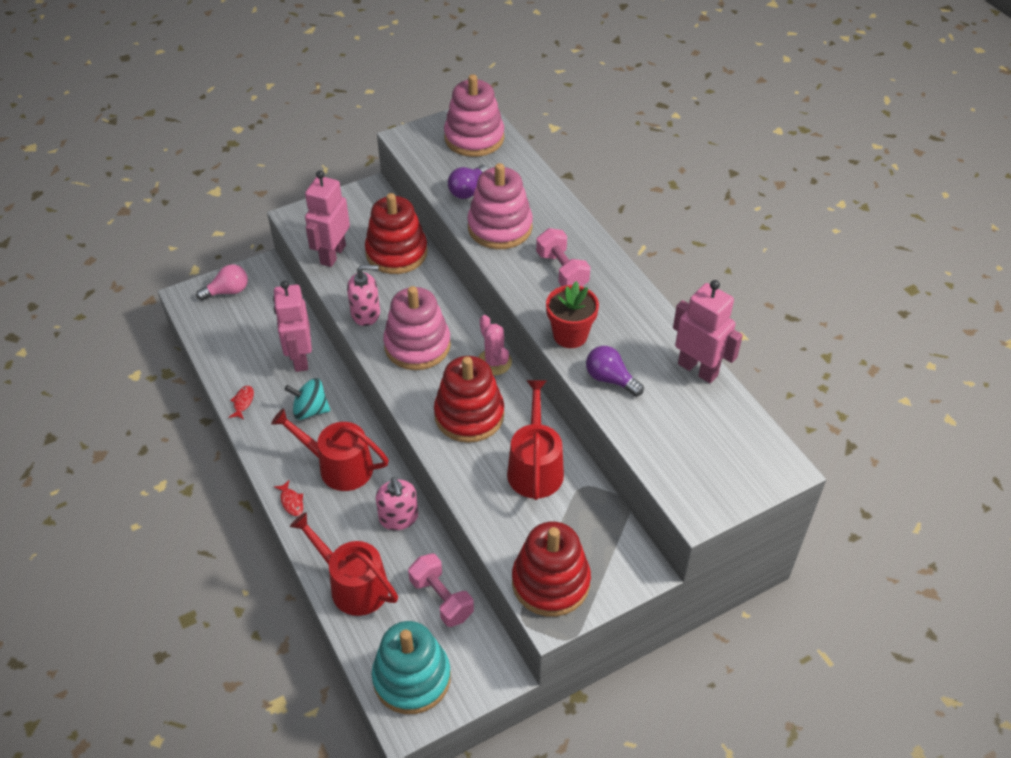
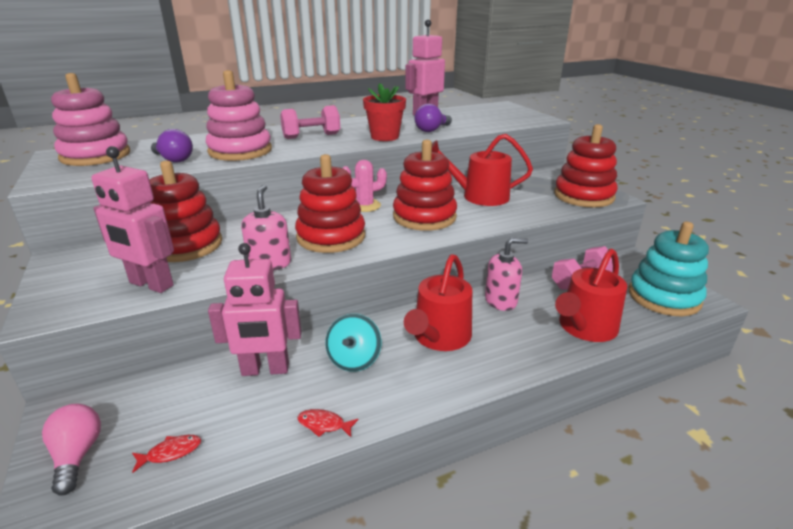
camera: 85 degrees left, 20 degrees down
(291, 502) = (490, 372): red fish -> red fish (171, 452)
(417, 345) = (331, 237): pink stacking toy -> red stacking toy

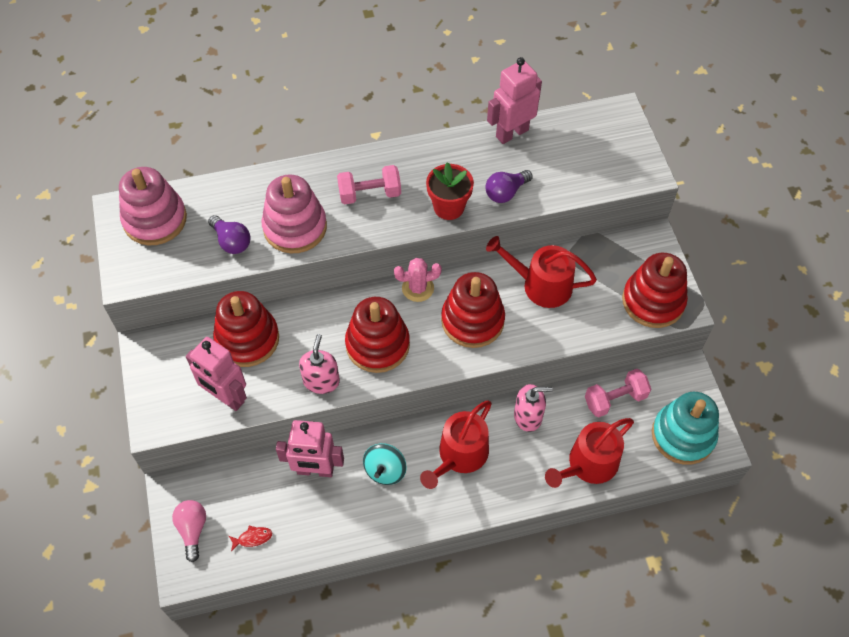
camera: 10 degrees right, 30 degrees up
(324, 424) = (355, 532): red fish -> none

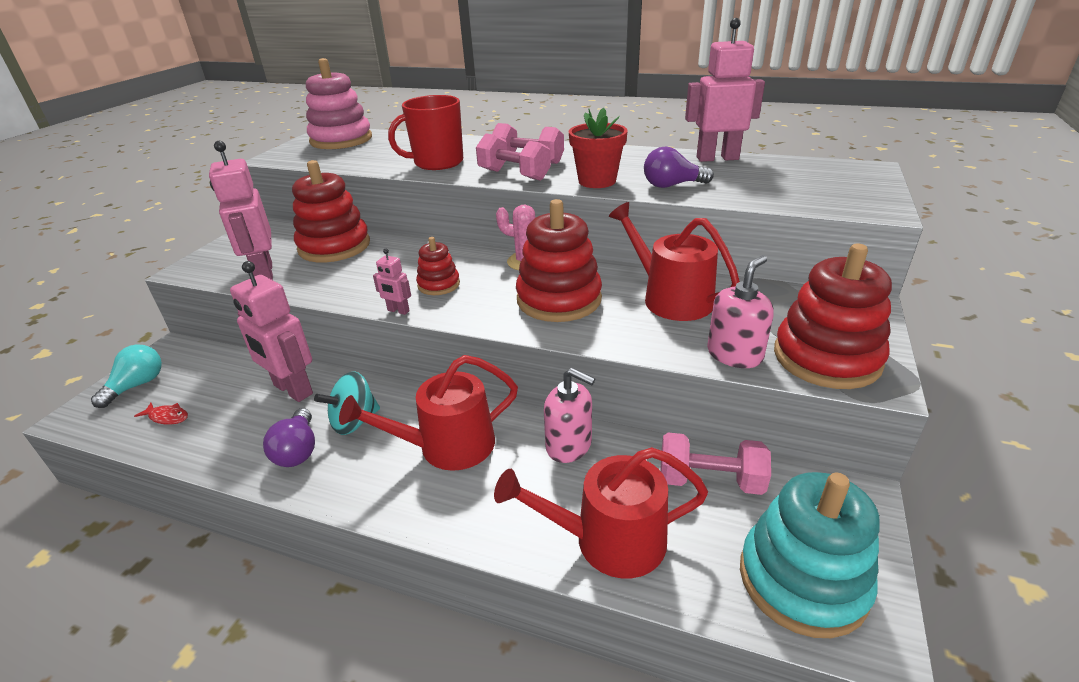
camera: 35 degrees right, 25 degrees down
(192, 530) = (137, 385): pink light bulb -> turquoise light bulb
(232, 241) = (376, 158): purple light bulb -> purple light bulb (298, 450)
(295, 227) = (437, 162): pink stacking toy -> red mug
(321, 381) = (354, 290): pink soap dispenser -> pink soap dispenser (734, 354)
(375, 385) = (398, 311): none -> pink robot
(377, 345) = (438, 285): red stacking toy -> red stacking toy, size x0.53
(378, 223) = (514, 175): none -> pink dumbbell

